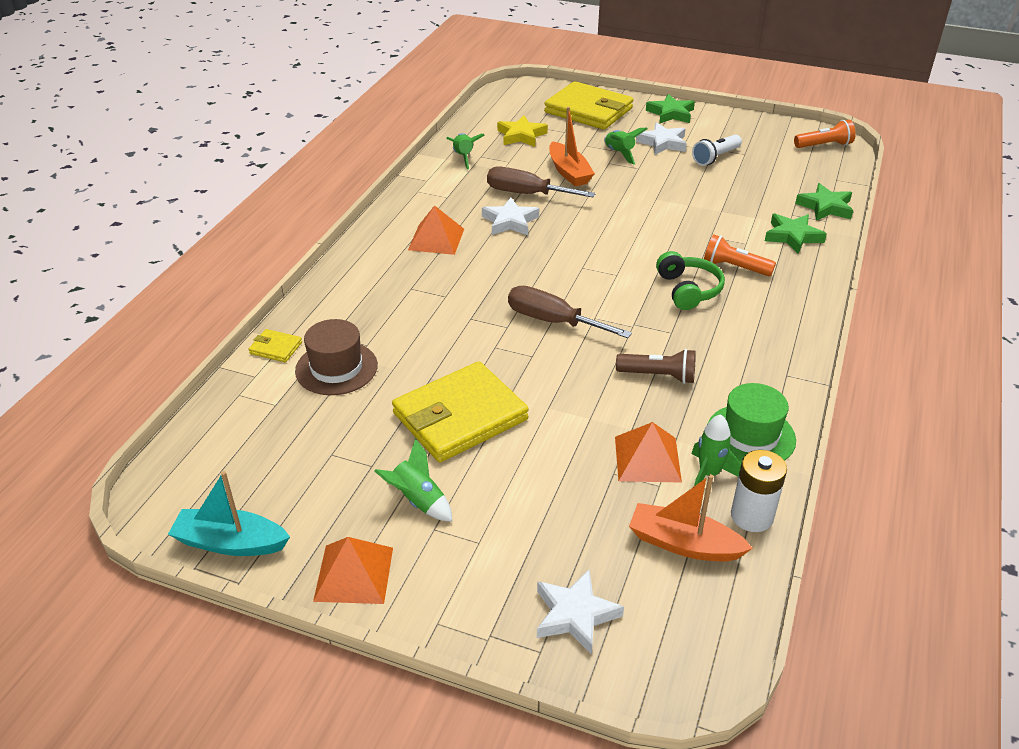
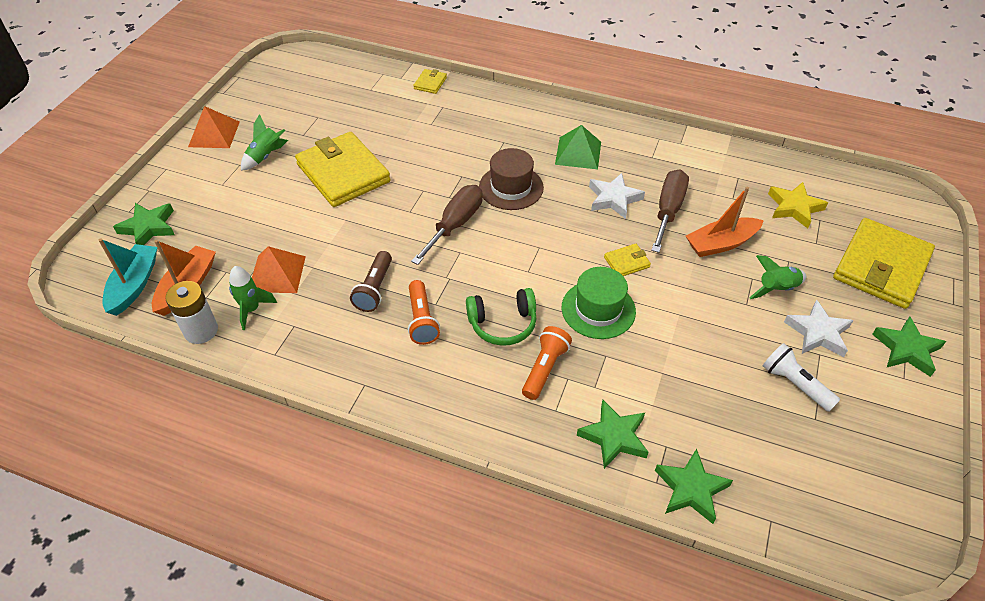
camera: 90 degrees right, 10 degrees up
(230, 543) = (253, 86): turquoise boat -> turquoise boat (134, 285)
(336, 368) = (405, 112): brown hat -> brown hat (511, 187)
(436, 239) = (578, 153): orange pyramid -> green pyramid
(463, 157) = (732, 166): green rocket -> none
(575, 615) = (148, 227): white star -> green star
(597, 219) = (626, 262): none -> yellow wallet
(750, 435) = (289, 343): green hat -> green hat (598, 309)
(824, 145) = (874, 527): orange flashlight -> orange flashlight (422, 320)

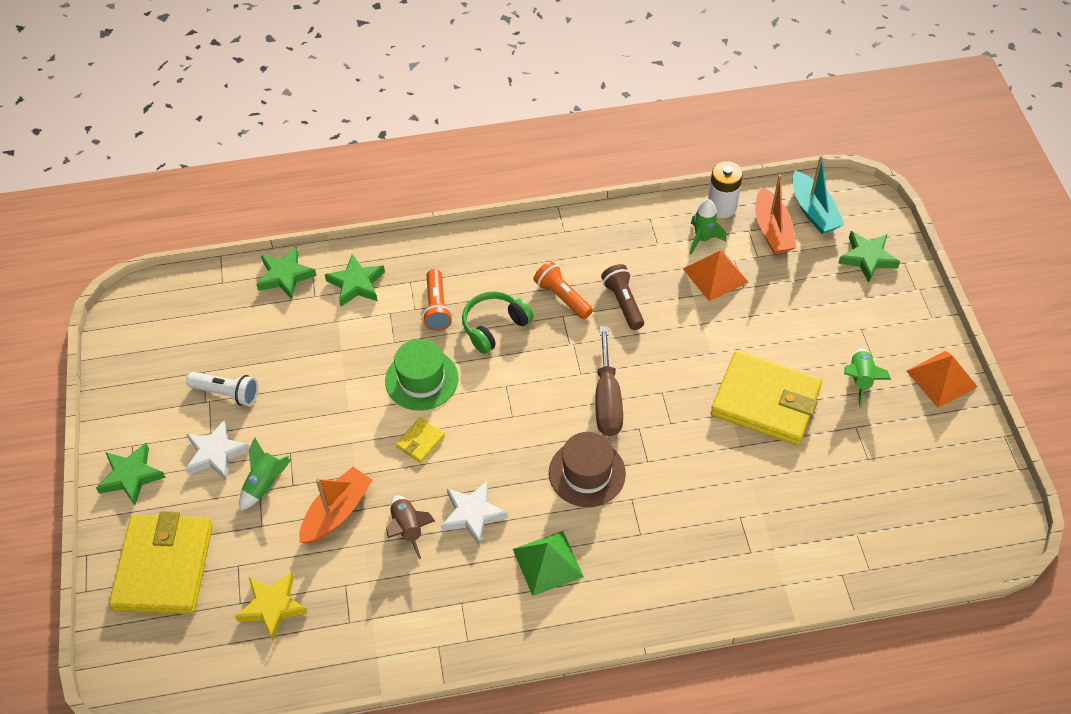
camera: 150 degrees right, 5 degrees up
(430, 83) = (799, 585): yellow wallet -> none
(668, 210) = (408, 529): brown screwdriver -> brown rocket

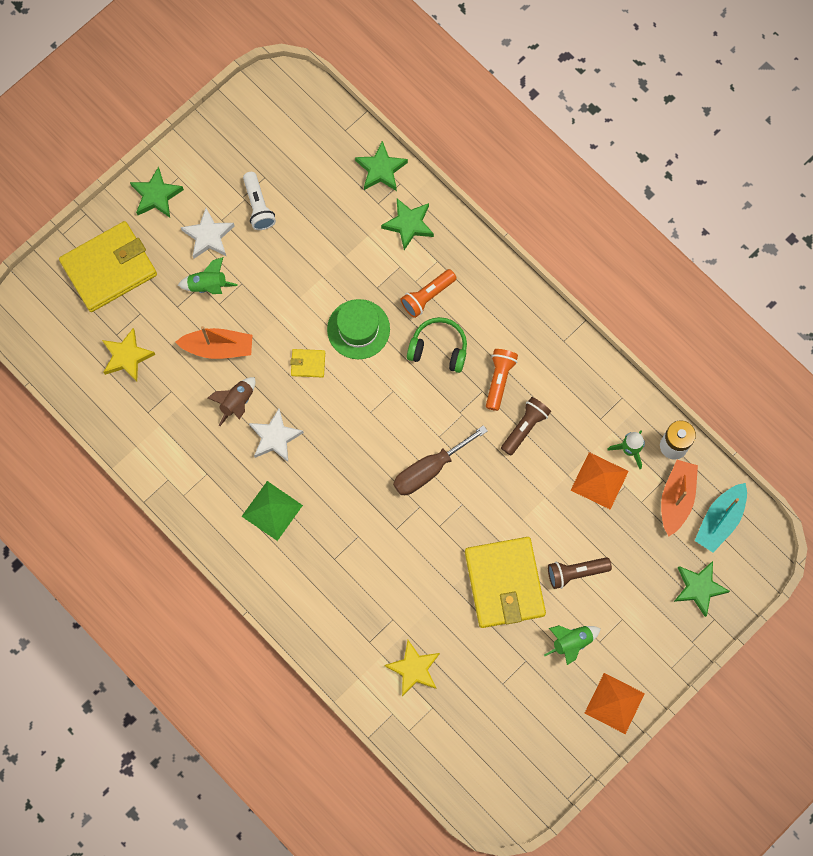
camera: 55 degrees right, 20 degrees up
(587, 473) = (358, 493): brown hat -> none
(772, 230) = (676, 498): orange boat -> orange boat turned 150 degrees clockwise
(792, 340) = (575, 572): none -> brown flashlight
(805, 527) = (414, 669): none -> yellow star

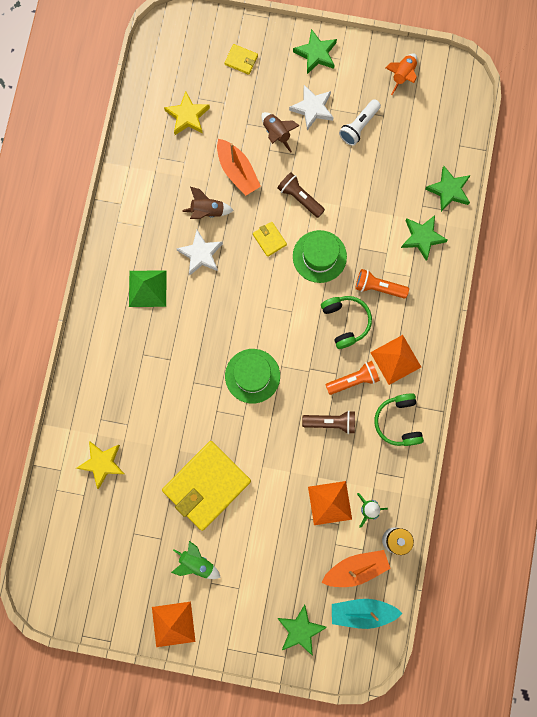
camera: 55 degrees right, 5 degrees up
(109, 268) = (241, 60): yellow wallet -> yellow wallet, size x0.42
(208, 285) = (277, 133): green rocket -> brown rocket
(238, 133) = (403, 75): none -> orange rocket
(429, 469) = (252, 376): brown screwdriver -> green hat
(507, 328) = (395, 359): none -> orange pyramid
(567, 366) = (398, 422): none -> green headphones
(575, 572) = (249, 531): brown flashlight -> brown flashlight (300, 198)

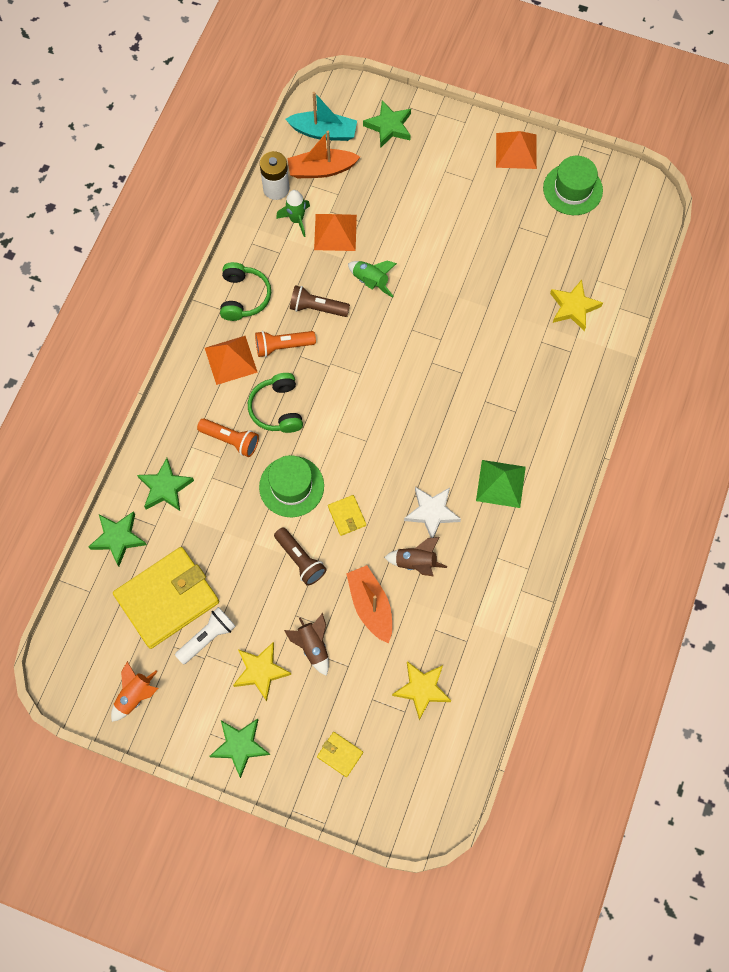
camera: 170 degrees left, 10 degrees down
(196, 563) = (484, 199): green rocket -> green rocket (370, 281)
(207, 485) = (463, 268): yellow wallet -> yellow wallet (167, 598)
(252, 376) = (394, 369): green hat -> green hat (572, 189)
(312, 108) = (260, 671): white star -> yellow star

